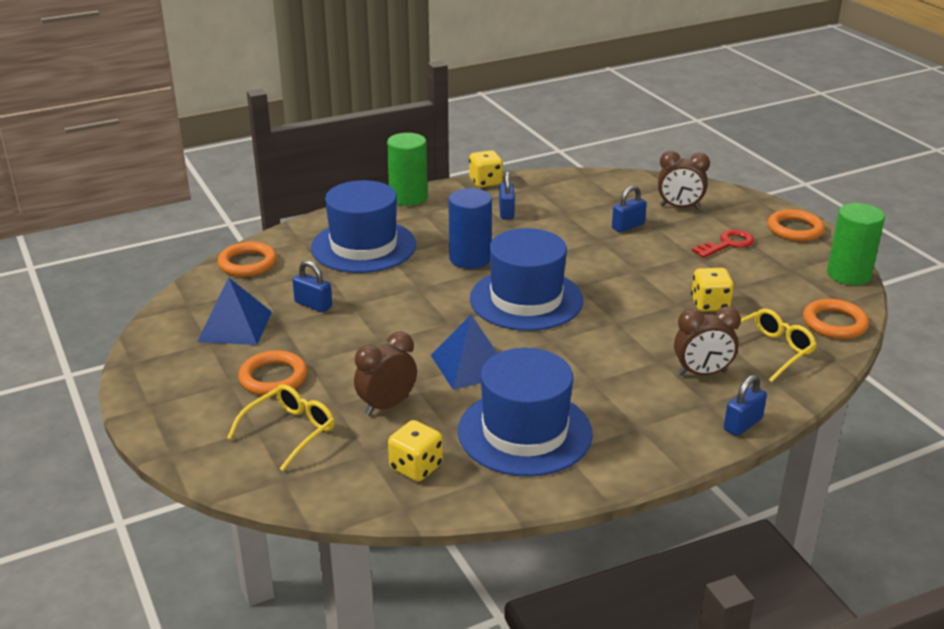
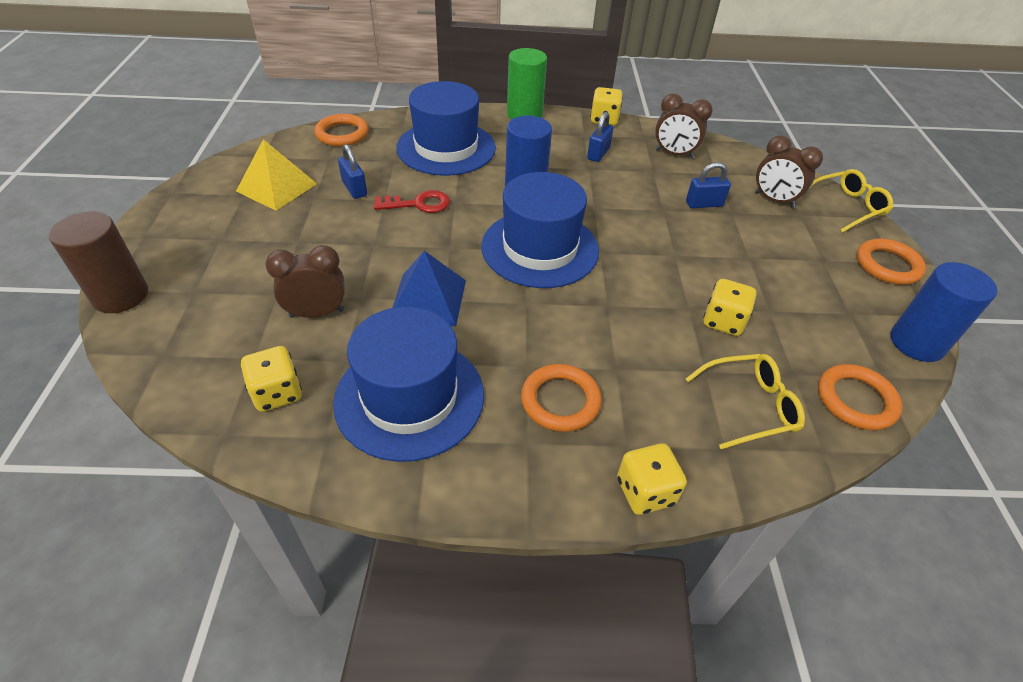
camera: 25 degrees right, 15 degrees up
(189, 454) = (120, 295): none -> brown cylinder
(235, 326) = (276, 187): blue pyramid -> yellow pyramid
(273, 378) = (256, 247): orange ring -> orange ring (560, 401)
(290, 431) = (215, 306): yellow glasses -> yellow glasses (846, 207)
(702, 373) = (649, 403): brown clock -> brown clock (674, 154)
(727, 244) = (796, 257): red key -> red key (418, 204)
(742, 424) = (645, 492): blue padlock -> yellow dice
(848, 275) = (917, 343): green cylinder -> blue cylinder

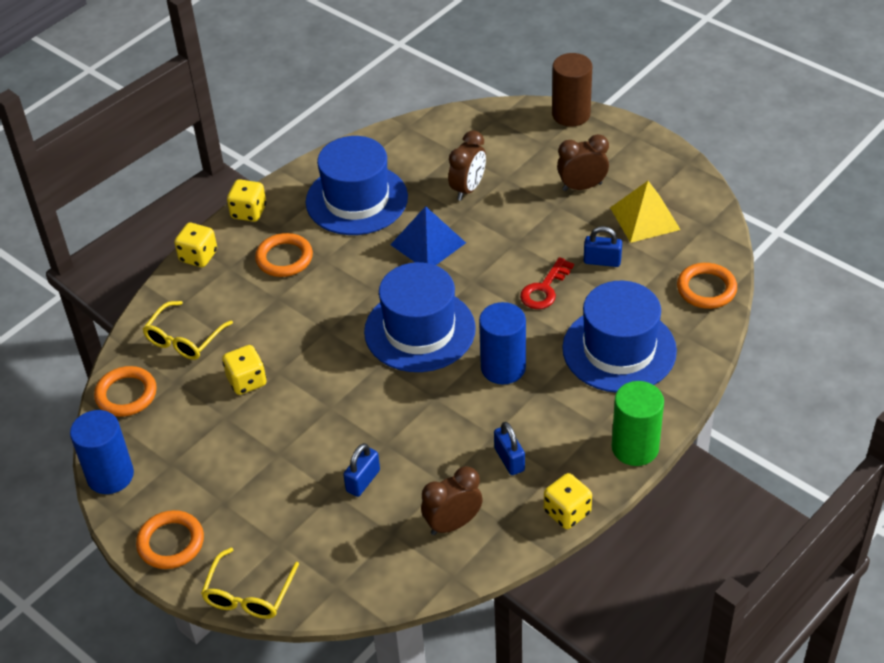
camera: 135 degrees right, 0 degrees up
(277, 393) = (416, 152): yellow dice -> yellow dice (248, 212)
(774, 200) = (314, 542): brown clock -> brown clock (582, 187)

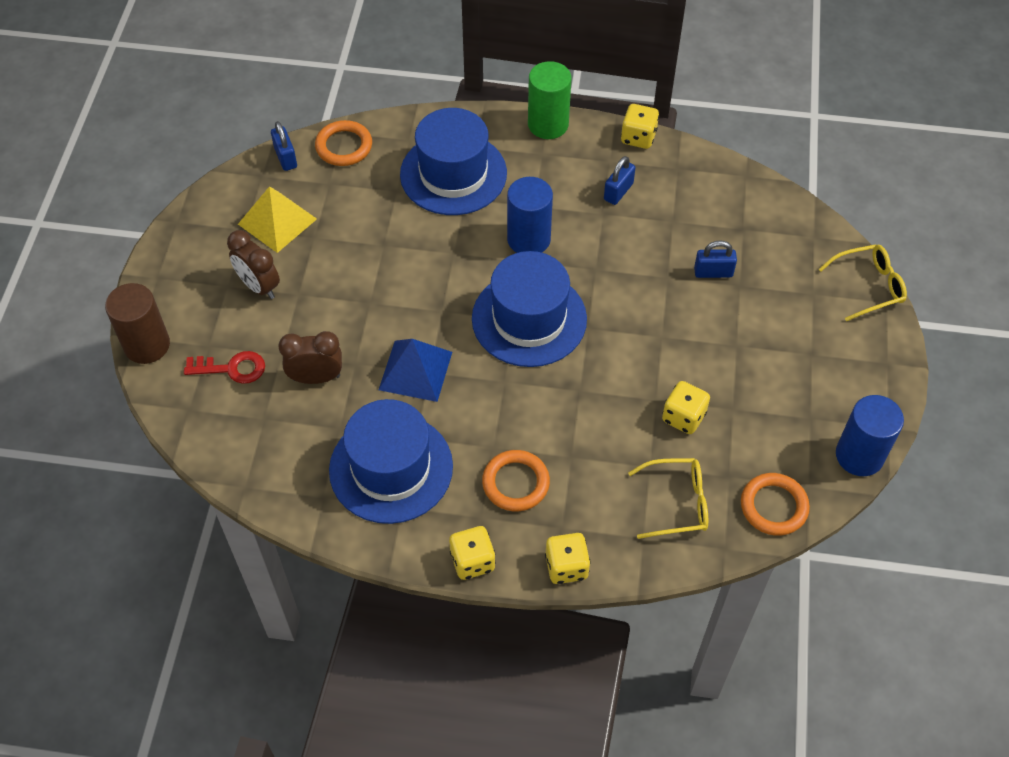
camera: 125 degrees left, 10 degrees up
(171, 543) = (875, 366): orange ring -> none
(453, 524) = (703, 197): brown clock -> none
(544, 289) = (416, 253): red key -> red key (231, 368)
(602, 261) = (354, 228): blue padlock -> blue padlock (286, 158)

